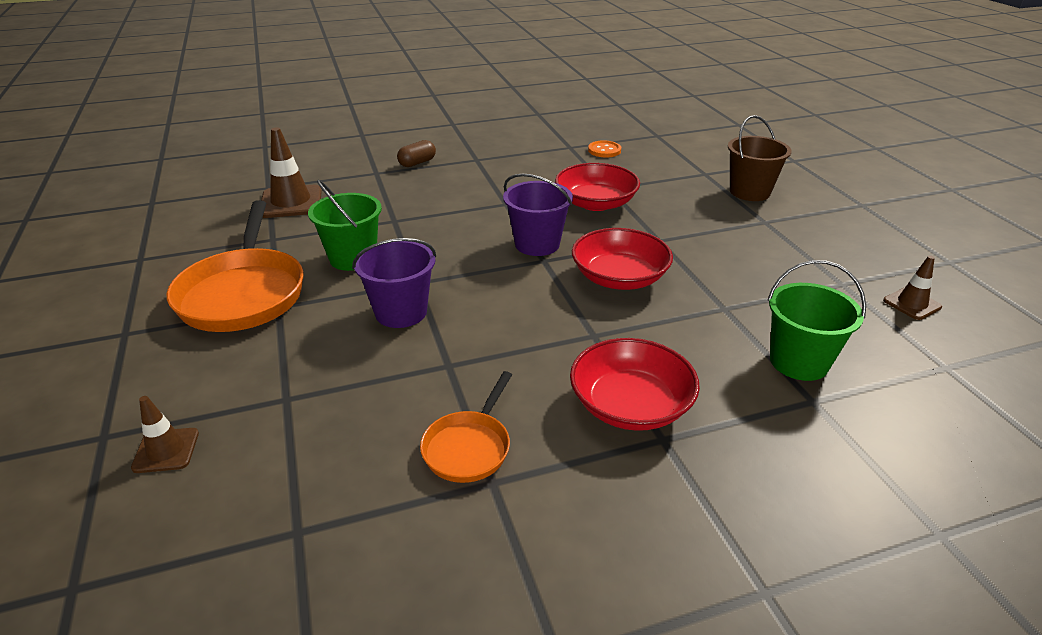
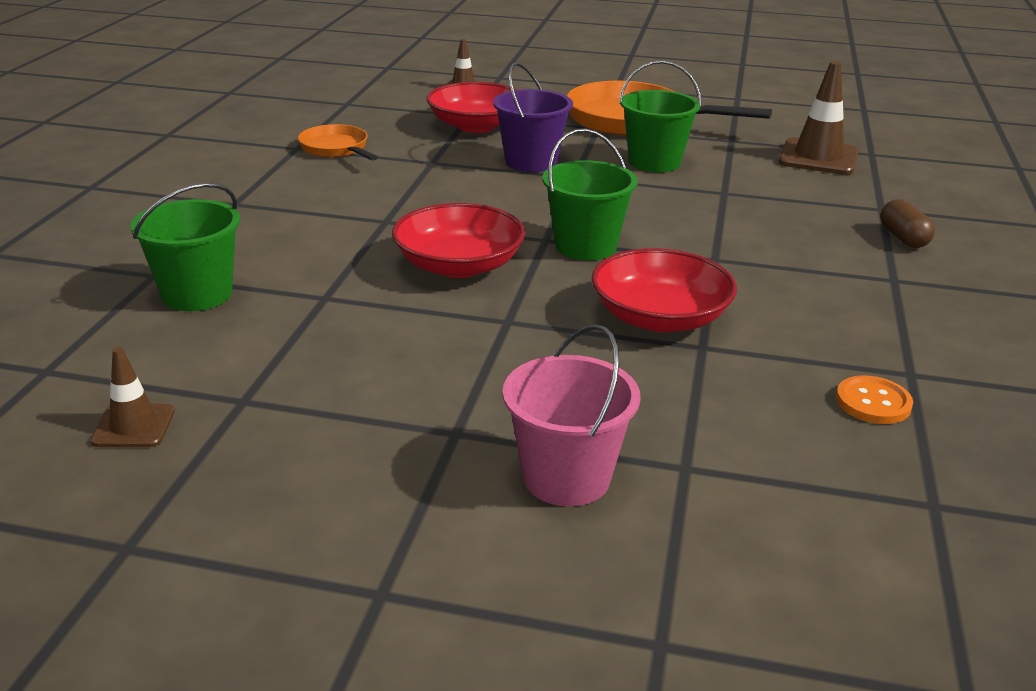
camera: 120 degrees right, 5 degrees down
(537, 244) = (585, 246): purple bucket -> green bucket
(630, 405) = (283, 205): red bowl -> red bowl (476, 126)
(749, 192) = (566, 478): brown bucket -> pink bucket

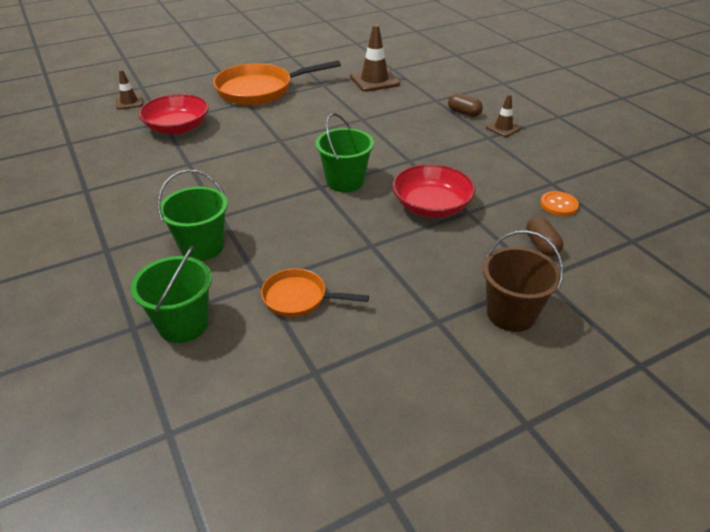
camera: 40 degrees left, 10 degrees up
(134, 426) = (282, 428): brown traffic cone -> brown traffic cone (503, 128)
(336, 149) = (114, 180): orange pan -> orange pan (299, 298)
(459, 265) = (301, 225): red bowl -> none
(531, 162) = (244, 140): purple bucket -> none
(566, 478) = (511, 314): pink bucket -> brown bucket
(654, 162) = (306, 114): green bucket -> green bucket (202, 247)
(753, 432) = (541, 245): none -> brown capsule

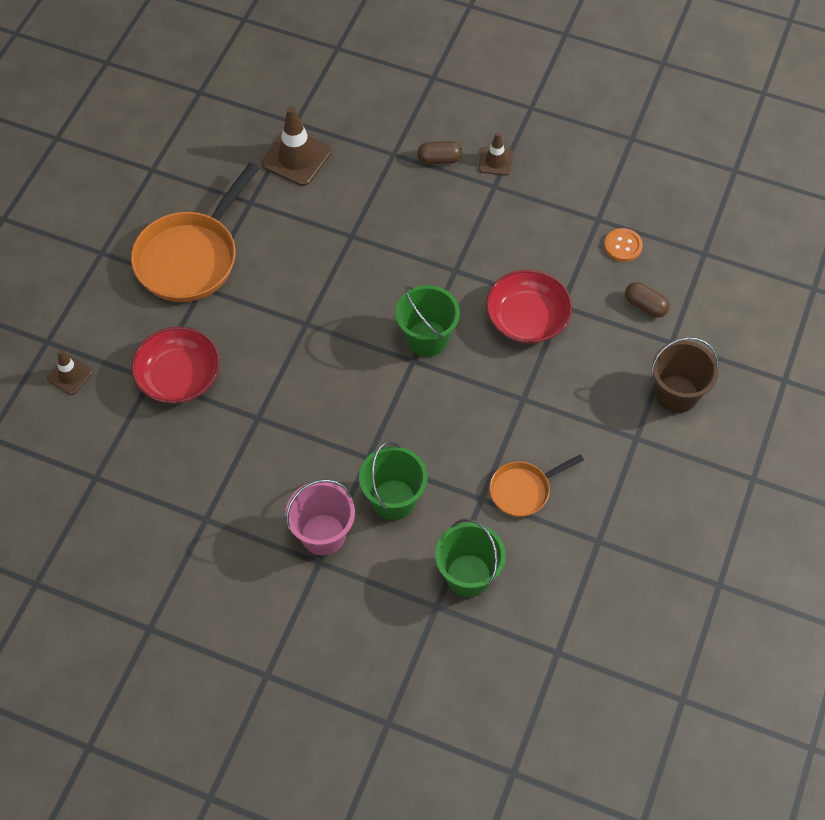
camera: 40 degrees left, 20 degrees up
(132, 237) = (323, 534): none -> pink bucket

